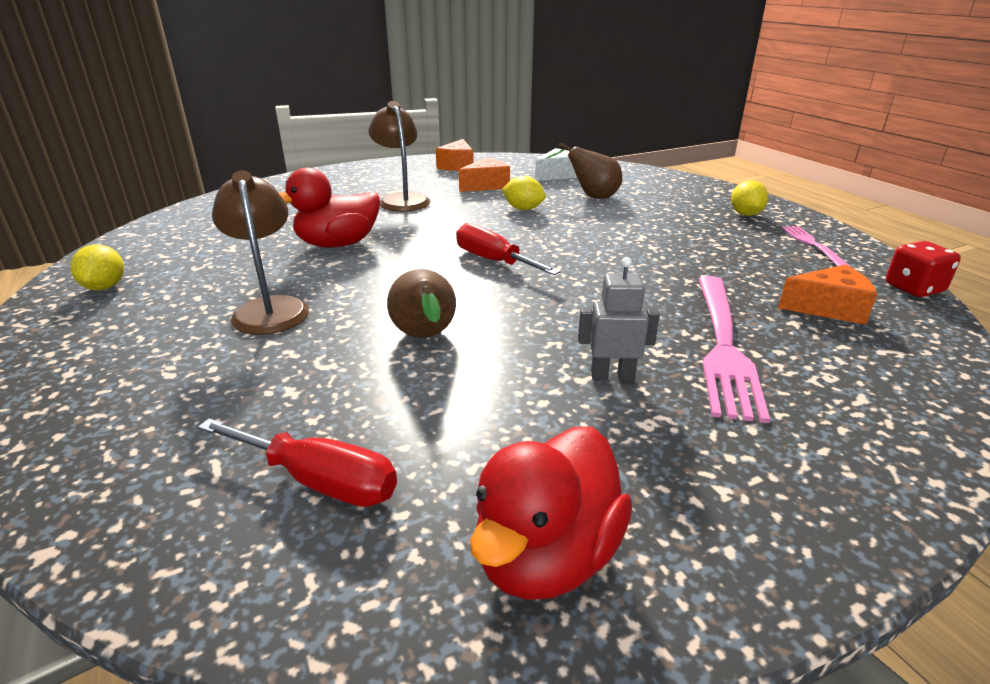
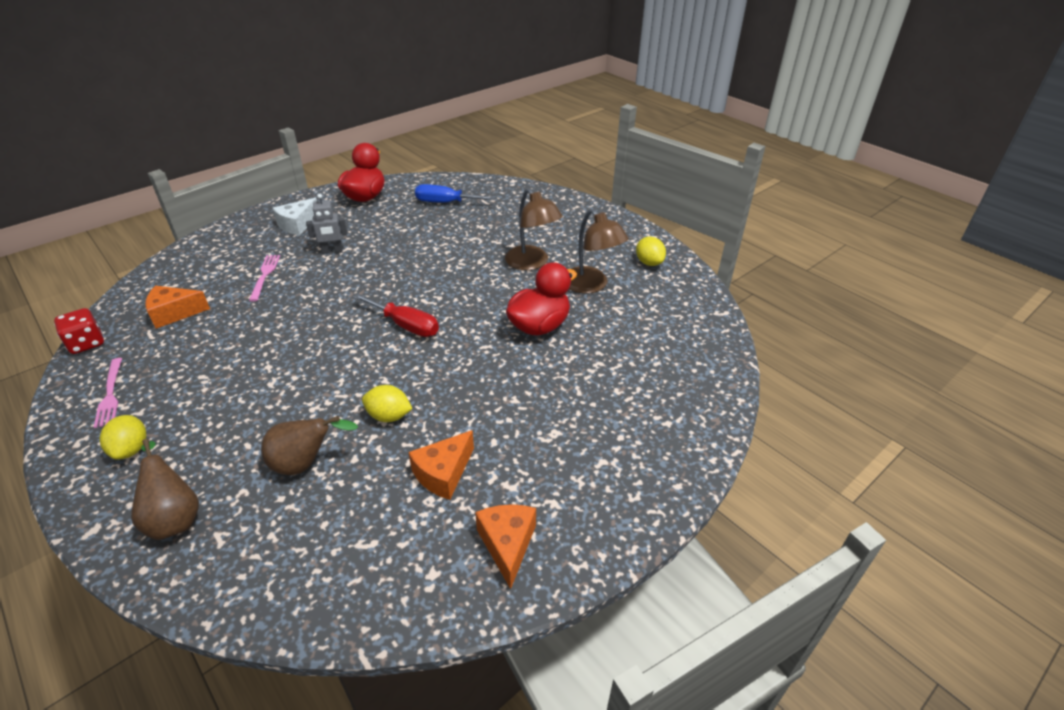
camera: 165 degrees right, 10 degrees up
(319, 481) = (445, 202): red screwdriver -> blue screwdriver
(402, 199) = (531, 413): brown lamp -> brown lamp (591, 285)
(425, 337) = (432, 258): brown pear -> brown pear (174, 517)
(557, 175) = (344, 536): white cheese -> white cheese (297, 225)
(724, 346) = (265, 275): pink fork -> pink fork, size x0.54

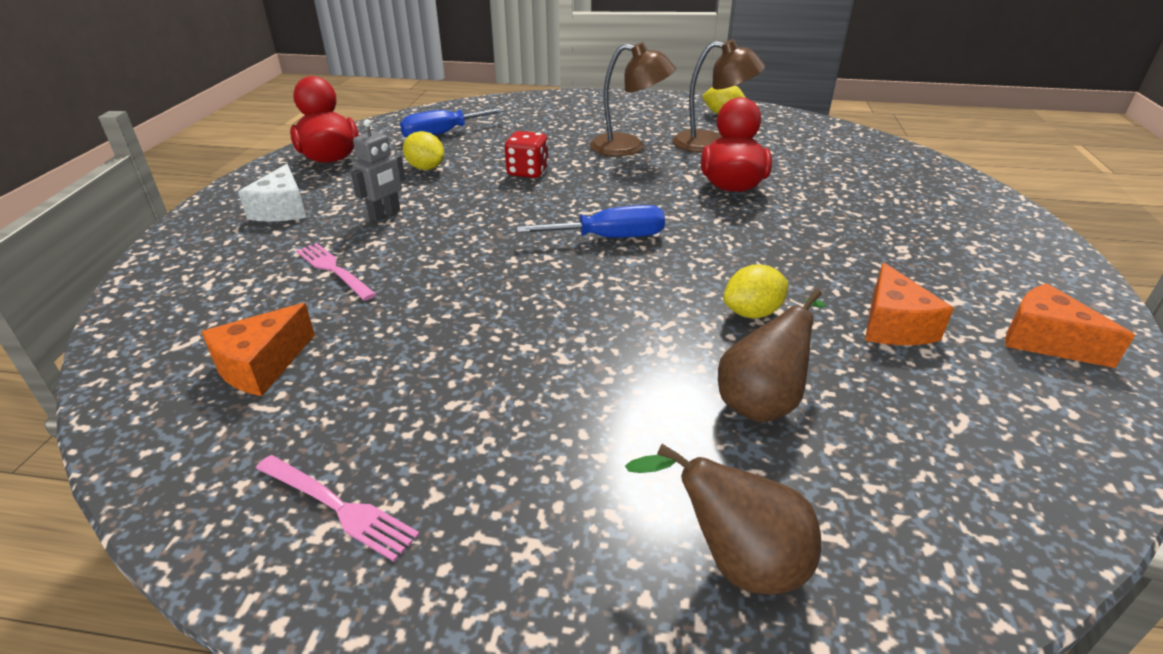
camera: 40 degrees left, 5 degrees down
(86, 343) = (153, 478): red dice -> red dice (527, 172)
(131, 449) = (513, 541): yellow lemon -> yellow lemon (426, 168)
(406, 325) = (610, 238): red screwdriver -> blue screwdriver

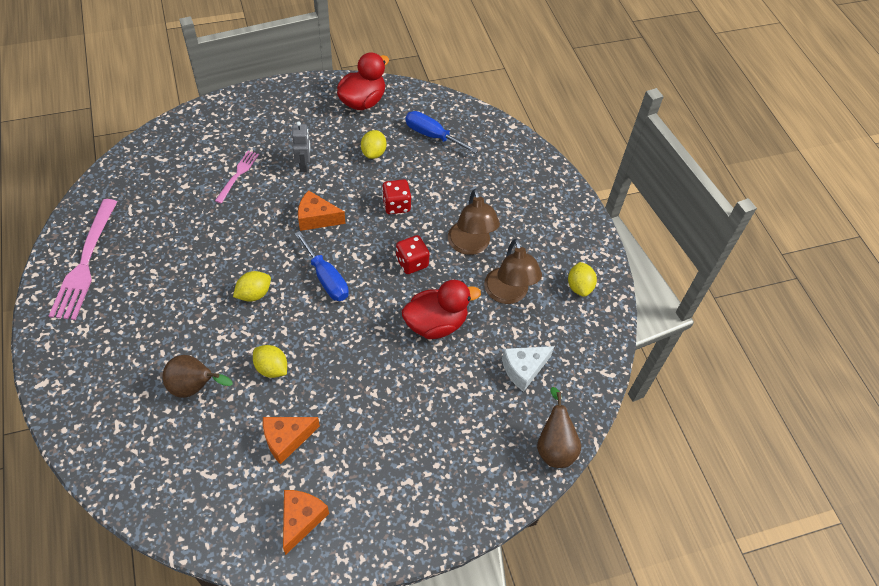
camera: 60 degrees right, 20 degrees up
(261, 365) = (154, 193): orange cheese -> orange cheese (316, 218)
(282, 209) = (288, 119): white cheese -> white cheese (524, 369)
(339, 507) = (85, 263): pink fork -> pink fork, size x1.85
(385, 215) = (304, 165): grey robot -> grey robot turned 105 degrees counterclockwise
(594, 301) = (254, 294): none -> yellow lemon
(627, 181) = (412, 263): none -> red dice
(736, 561) = (95, 396): brown pear -> brown pear (554, 446)

